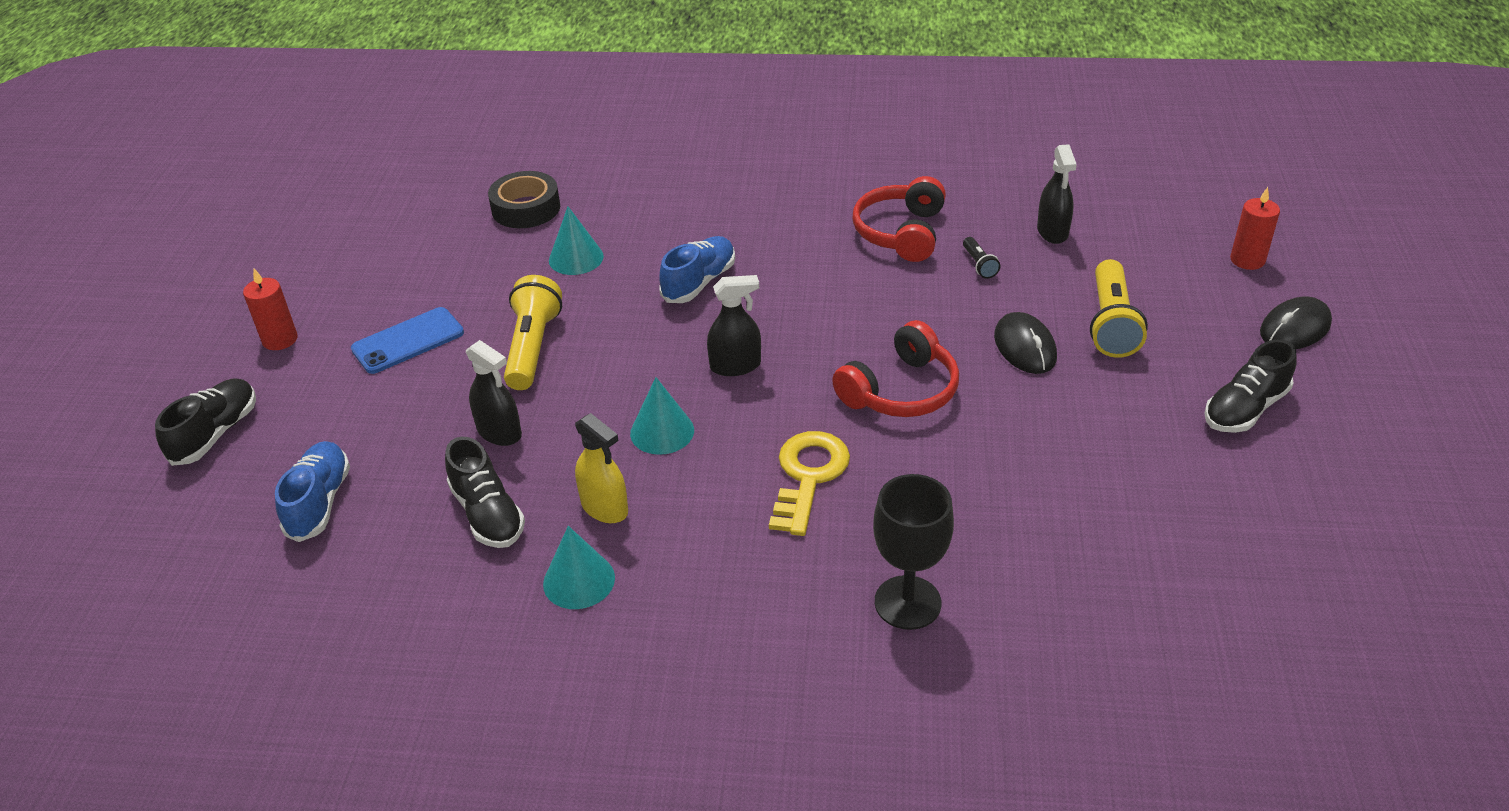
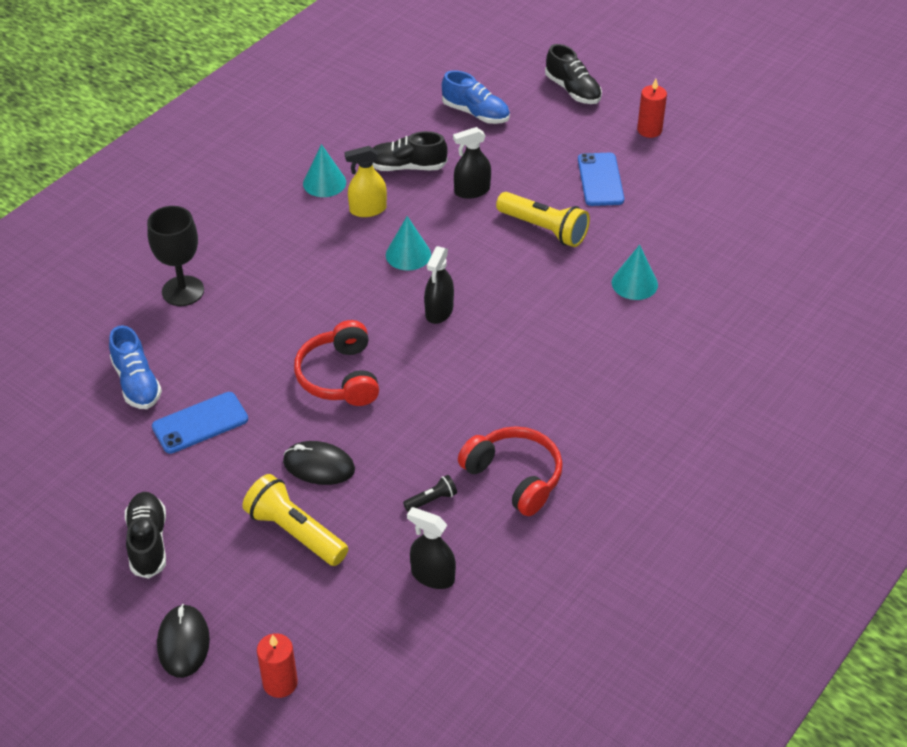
camera: 120 degrees right, 5 degrees up
(526, 208) = (727, 281): black tape -> none
(699, 282) = (548, 333): blue shoe -> blue shoe (136, 383)
(808, 476) = (309, 298): yellow key -> none
(979, 265) = (432, 500): black flashlight -> black flashlight turned 135 degrees clockwise
(1075, 459) = (200, 423): none -> blue phone

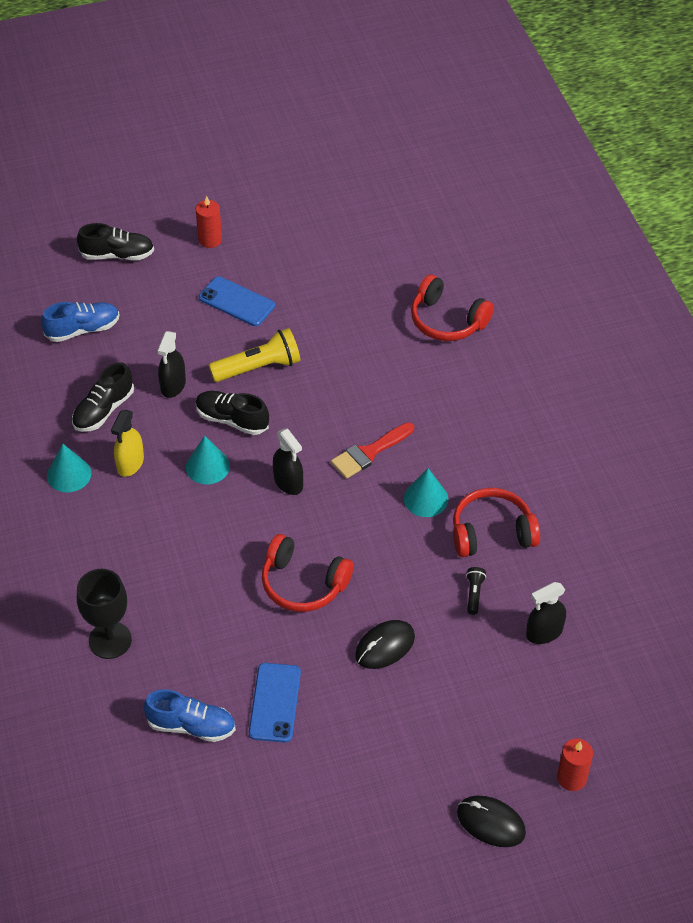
camera: 55 degrees left, 5 degrees up
(148, 542) = (373, 800): black shoe -> black shoe (232, 420)
(295, 532) = (438, 696): yellow flashlight -> none
(522, 345) = (369, 452): none -> red brush
(634, 283) = (364, 350): turquoise cone -> turquoise cone (426, 498)
(731, 319) = (447, 320): none -> red headphones

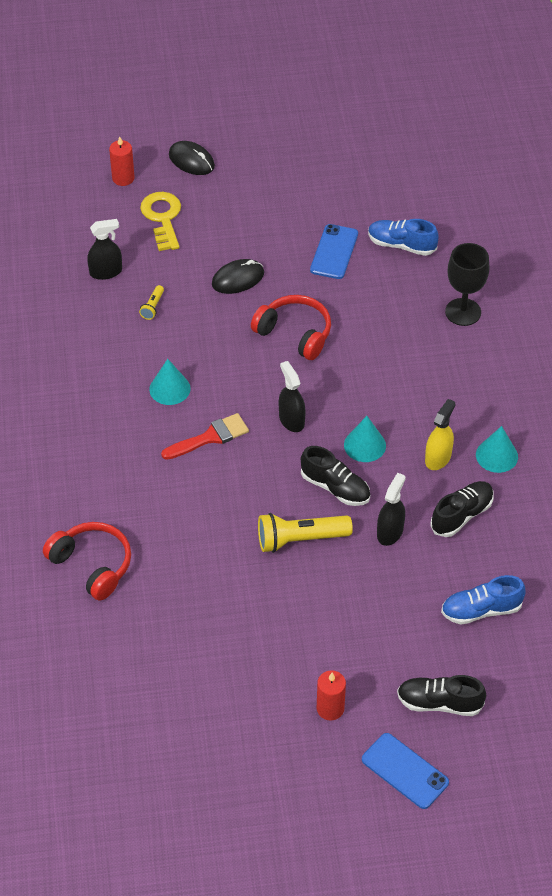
camera: 170 degrees left, 0 degrees up
(236, 302) = (311, 620): blue phone -> blue phone (404, 771)
(474, 593) = (153, 307): black flashlight -> yellow flashlight
(492, 532) = (121, 352): red headphones -> none
(501, 722) = (162, 218): none -> yellow key

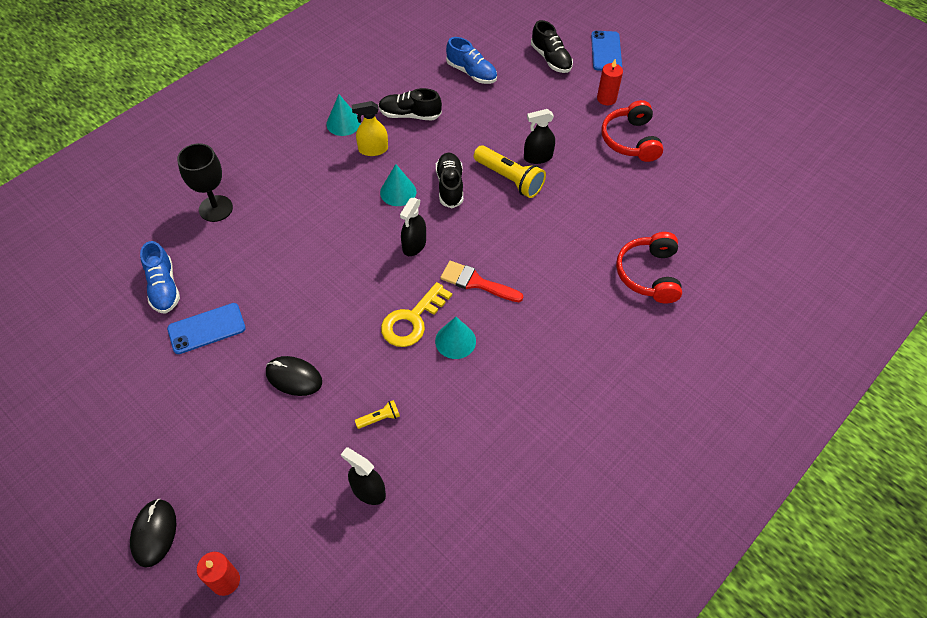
camera: 130 degrees left, 5 degrees up
(162, 218) = (259, 496): yellow key -> yellow key (412, 320)
(295, 333) = (325, 297): red headphones -> red headphones (630, 140)
(390, 532) = (457, 140): black spray bottle -> black spray bottle (538, 157)

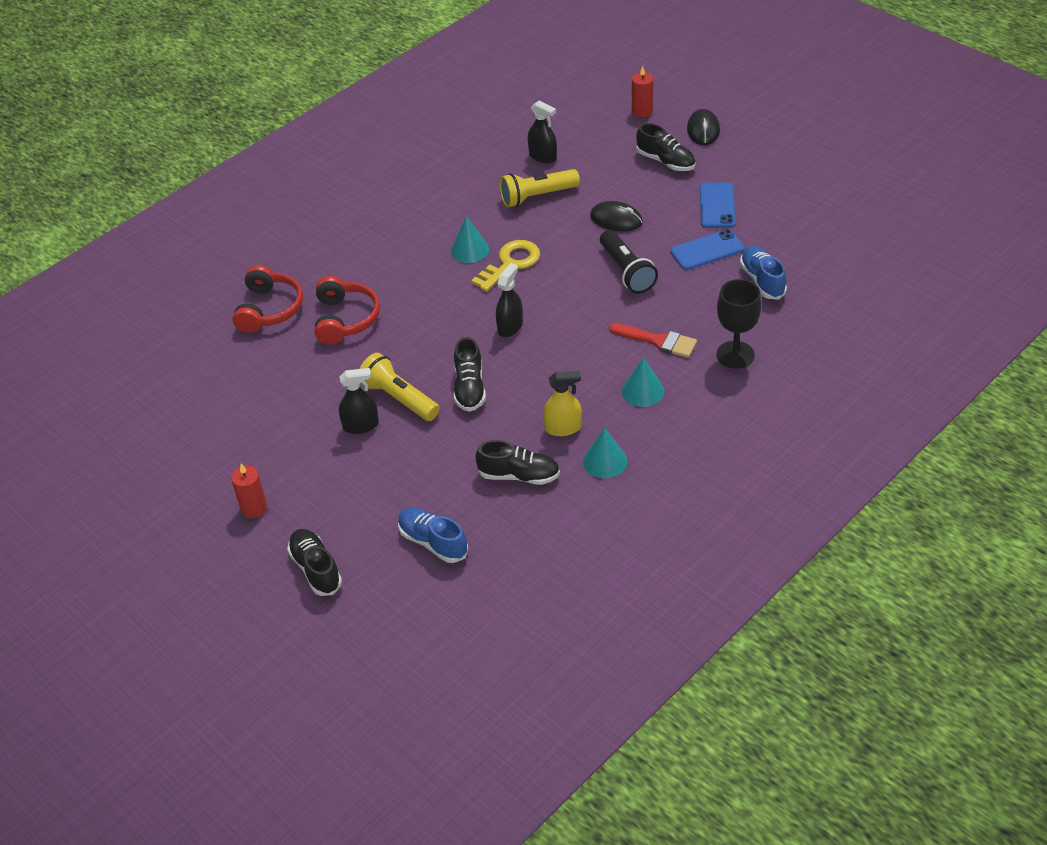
camera: 175 degrees left, 10 degrees down
(217, 472) = (665, 161): none -> black shoe
(294, 304) = (627, 271): none -> black flashlight
(379, 418) = (537, 197): yellow flashlight -> yellow flashlight, size x2.08
(398, 192) = (530, 379): turquoise cone -> turquoise cone (642, 391)
(476, 282) = (446, 296): red brush -> red brush (658, 341)
(606, 51) = (231, 585): blue phone -> blue phone (717, 206)
(630, 140) = (240, 451): red headphones -> red headphones (345, 319)

